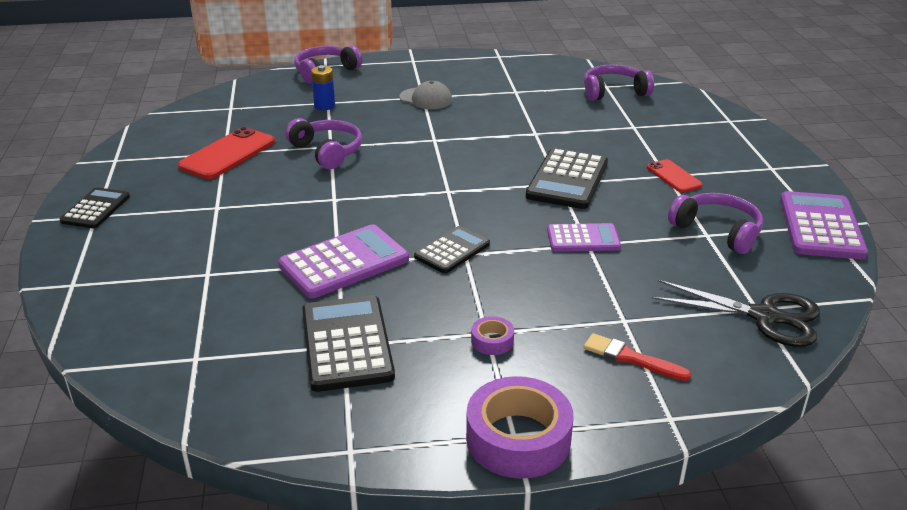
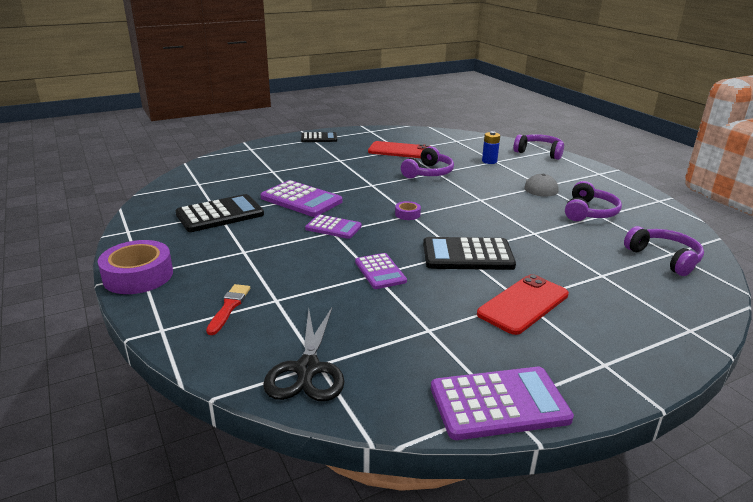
camera: 70 degrees right, 5 degrees down
(452, 250) = (333, 227): black calculator -> purple calculator
(492, 341) = (235, 255): purple tape -> purple tape (407, 214)
(673, 176) = (523, 304): red phone -> red phone, size x1.71
(717, 231) = (439, 335): purple headphones -> purple headphones (589, 212)

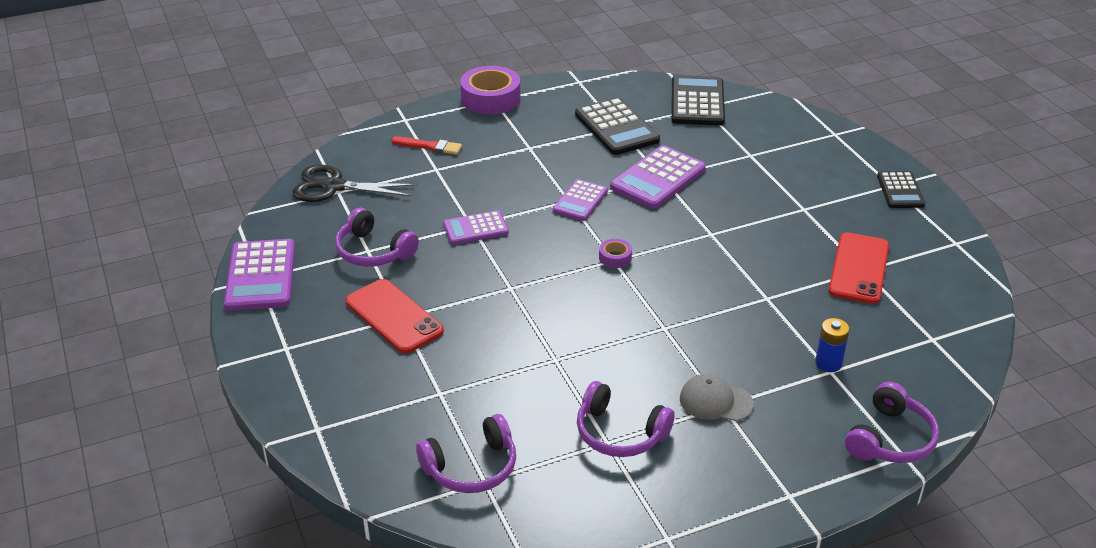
camera: 95 degrees right, 10 degrees up
(428, 173) = (764, 289): purple headphones -> purple headphones (373, 251)
(467, 255) = (502, 293): black calculator -> black calculator (697, 102)

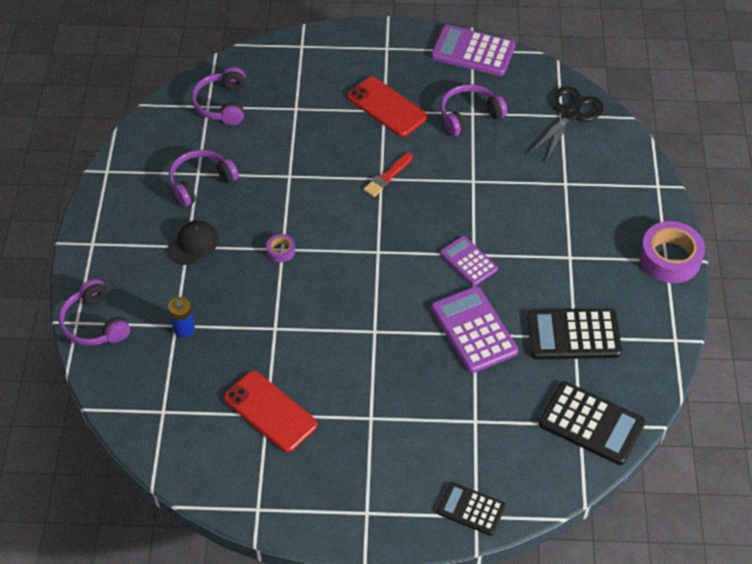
camera: 115 degrees right, 15 degrees up
(394, 316) = (387, 107): red phone -> red phone turned 60 degrees clockwise
(430, 146) = (603, 189): red brush -> red brush (387, 177)
(475, 229) = (466, 182): purple calculator -> none
(615, 257) = (380, 254): purple tape -> purple tape (281, 251)
(715, 401) = (193, 244): grey cap -> black cap
(900, 191) = (354, 514): black calculator -> black calculator (471, 509)

